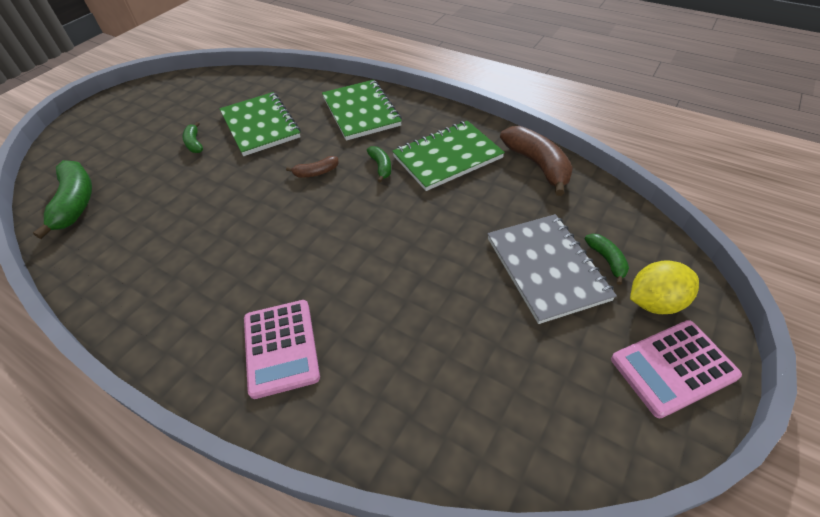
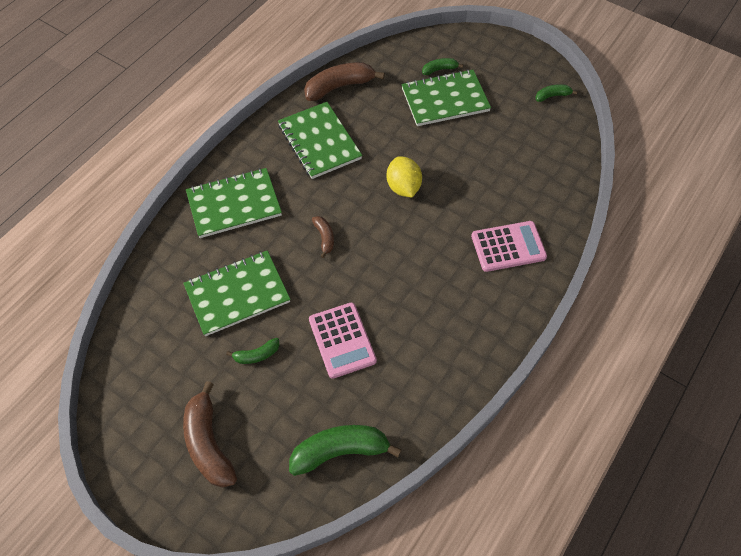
camera: 90 degrees left, 10 degrees up
(125, 128) = (208, 443): none -> brown banana
(381, 167) = (324, 189): green banana -> green banana (552, 96)
(546, 268) = (445, 100): grey notebook -> green notebook
(654, 302) = (473, 56): yellow lemon -> yellow lemon (403, 187)
(673, 368) = (516, 61): pink calculator -> pink calculator (342, 340)

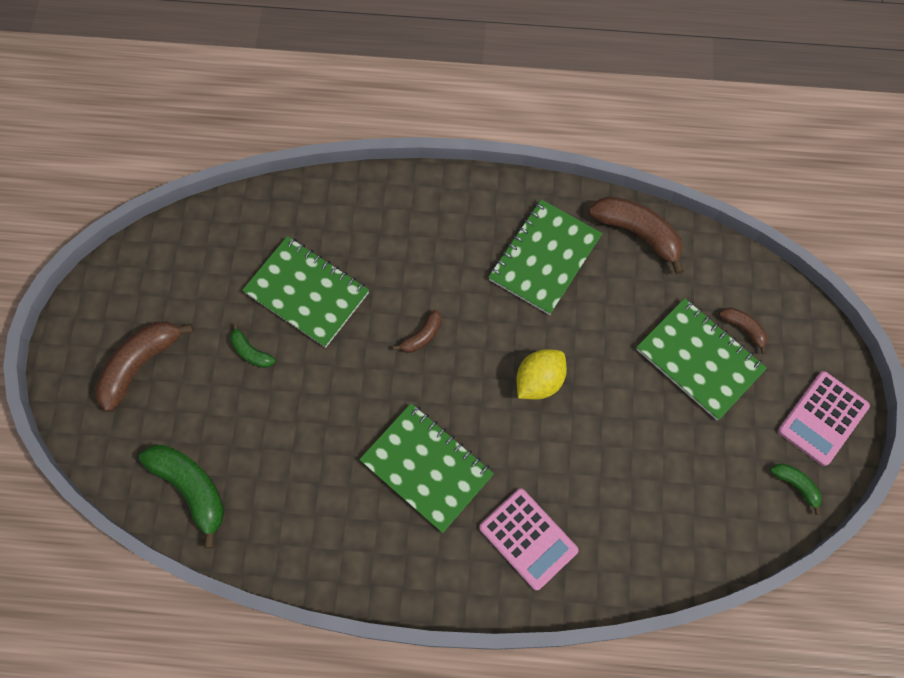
camera: 60 degrees right, 10 degrees up
(234, 204) = (409, 224): green notebook -> green notebook (426, 468)
(342, 340) = (310, 423): pink calculator -> pink calculator (823, 418)
(439, 69) = (743, 329): green banana -> brown banana

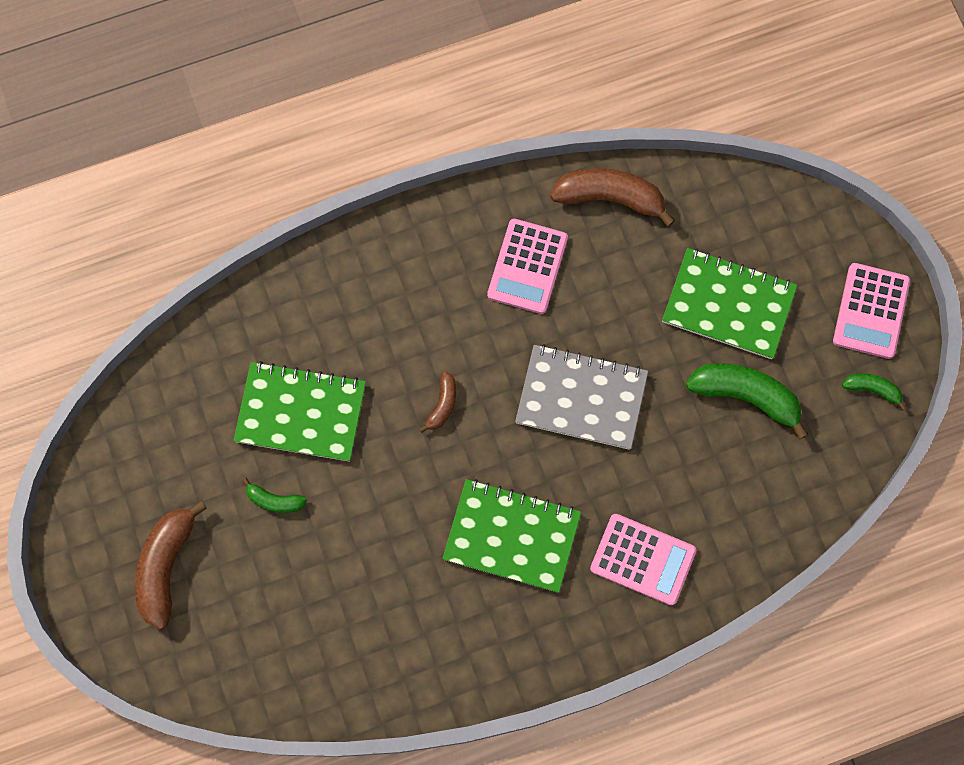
camera: 25 degrees left, 5 degrees up
(191, 489) = (287, 666): green banana -> green banana (746, 396)
(539, 381) = (581, 398): yellow lemon -> grey notebook
(544, 258) = (527, 267): green notebook -> pink calculator
(743, 329) = (758, 253): brown banana -> none

